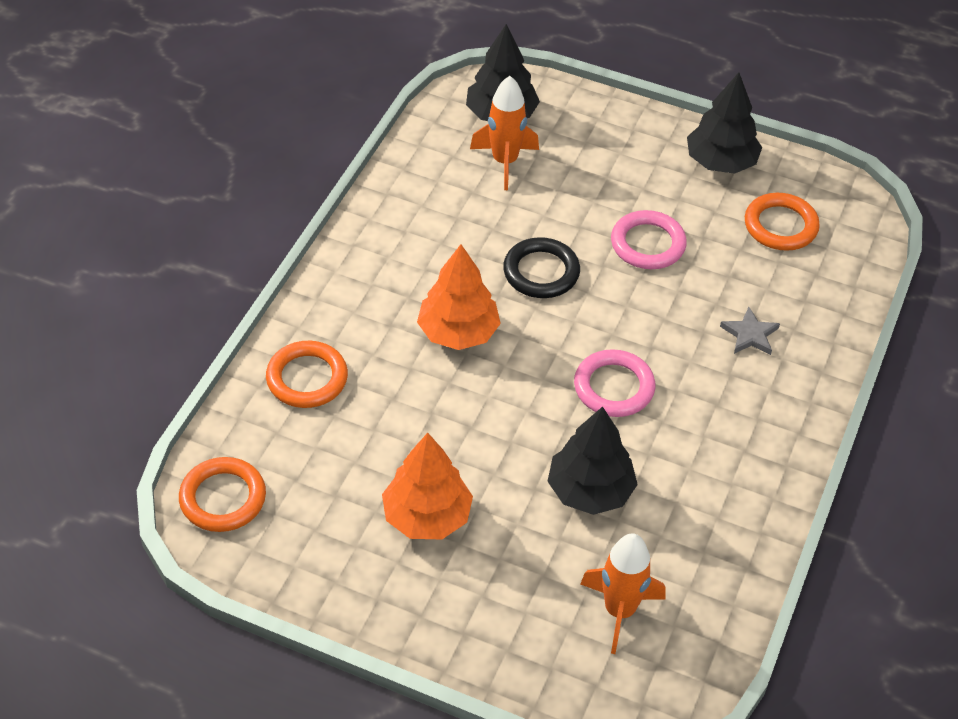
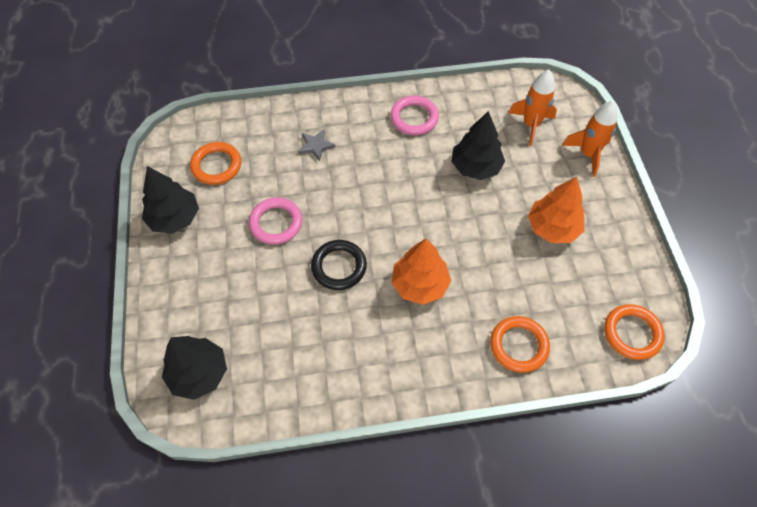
camera: 120 degrees left, 10 degrees up
(504, 162) = (249, 343): orange rocket -> orange rocket (588, 154)
(614, 387) = (400, 188): pink ring -> pink ring (414, 118)

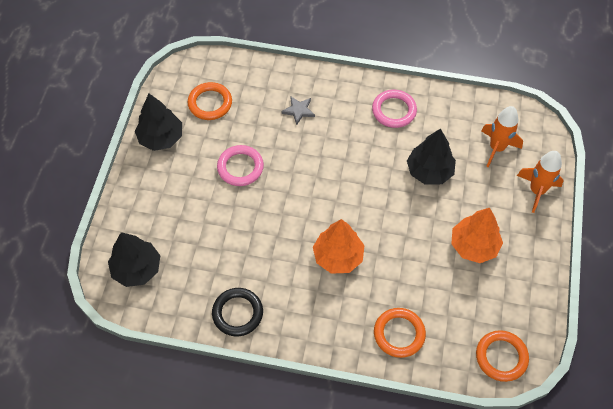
camera: 20 degrees right, 0 degrees up
(339, 267) = (277, 220): black ring -> black ring (237, 313)

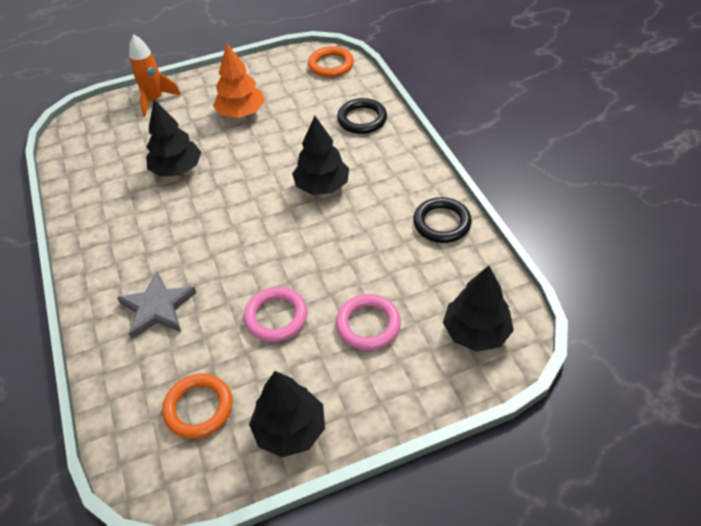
camera: 120 degrees left, 10 degrees down
(298, 110) = (157, 307): grey star -> grey star, size x1.65
(338, 256) = (322, 186): orange tree -> black tree
(394, 111) = (111, 226): pink ring -> pink ring (368, 324)
(399, 334) = (362, 119): orange ring -> black ring
(496, 148) = (119, 138): orange rocket -> none

